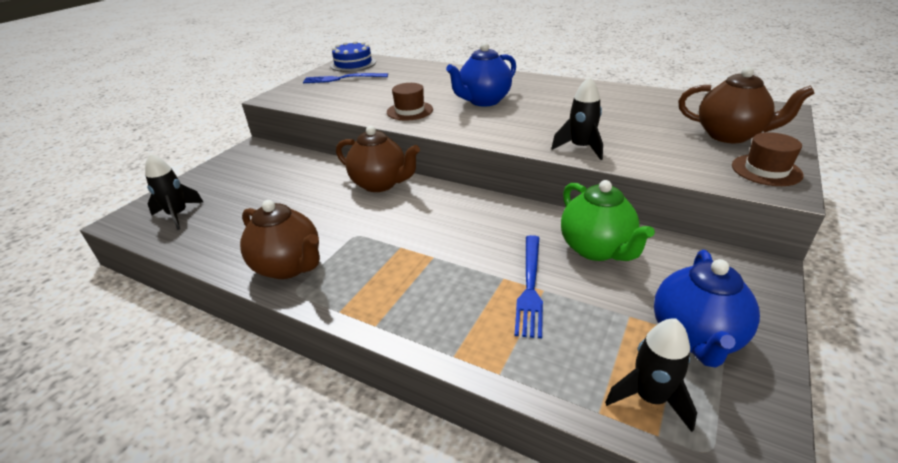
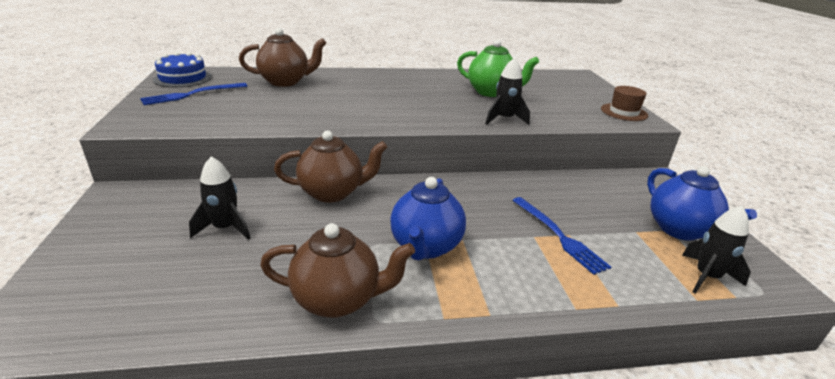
camera: 40 degrees left, 5 degrees down
(178, 215) = (101, 300): black rocket -> black rocket (225, 228)
(410, 111) = (319, 114): brown hat -> none
(483, 101) = (377, 96): blue teapot -> blue teapot (425, 247)
(596, 249) = (564, 194): green teapot -> green teapot (491, 92)
(730, 135) = (577, 94): brown teapot -> brown teapot (285, 82)

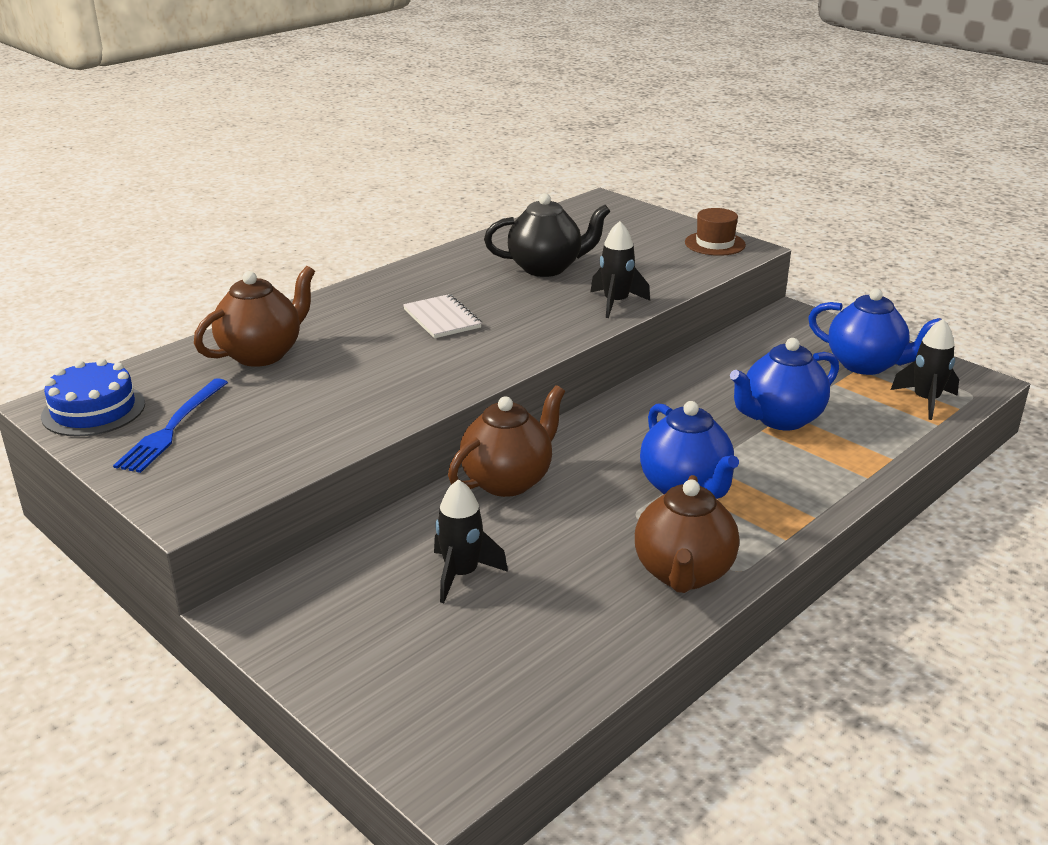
camera: 35 degrees left, 0 degrees up
(338, 300) = (683, 573): brown teapot -> brown teapot turned 135 degrees clockwise
(393, 95) = (442, 319): none -> white notebook
(491, 92) = (546, 268): green teapot -> black teapot
(558, 235) = (780, 419): blue fork -> blue teapot

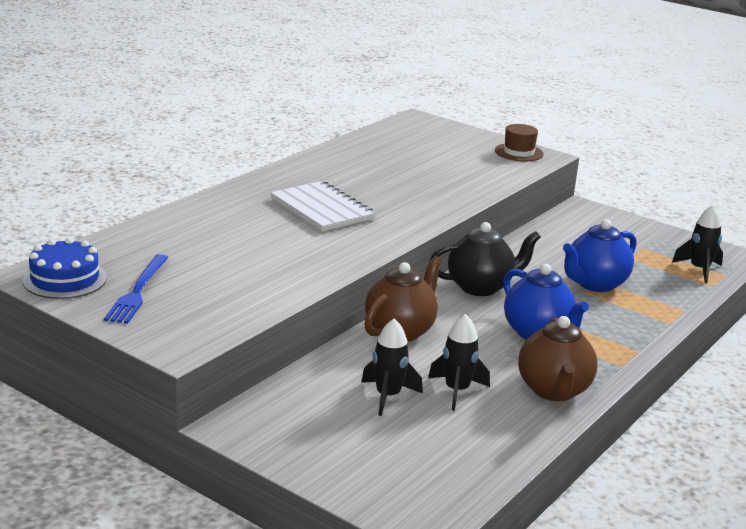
camera: 10 degrees left, 5 degrees down
(262, 354) = (185, 236): brown teapot -> none
(442, 319) = (322, 209): white notebook -> white notebook, size x1.51
(546, 268) = (391, 171): black teapot -> black teapot (480, 287)
(616, 303) = (456, 197): black rocket -> black rocket (457, 391)
(866, 365) = (649, 245): blue teapot -> none

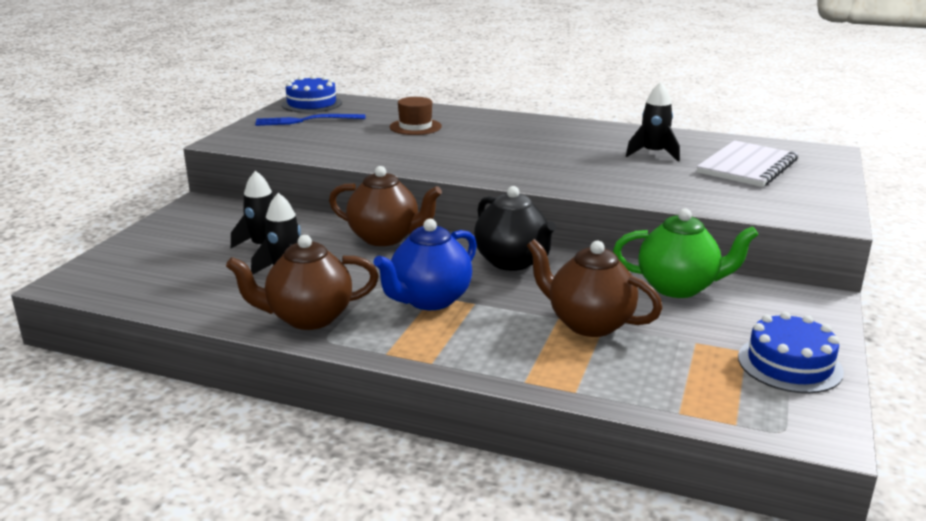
camera: 75 degrees right, 0 degrees up
(322, 209) = (517, 146): white notebook -> white notebook (747, 167)
(519, 152) = (816, 205): brown hat -> brown hat (415, 127)
(549, 242) = (678, 287): none -> green teapot
(595, 284) = (589, 324): blue teapot -> brown teapot
(661, 241) = (789, 364): none -> blue cake
(699, 270) = (725, 399): black rocket -> black rocket (653, 154)

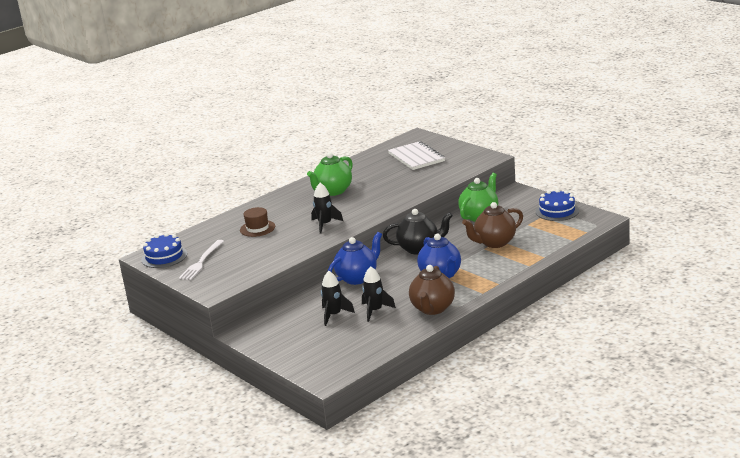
camera: 60 degrees left, 0 degrees up
(306, 120) = (201, 262): blue fork -> white fork
(385, 238) = (357, 278): brown teapot -> blue teapot
(565, 141) = (333, 191): none -> green teapot
(653, 154) = (376, 174): black rocket -> black rocket (325, 224)

